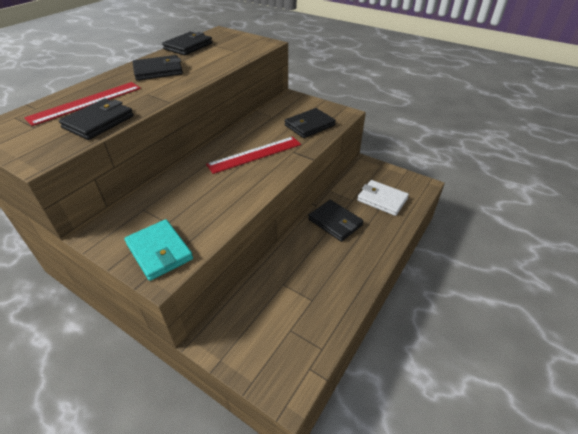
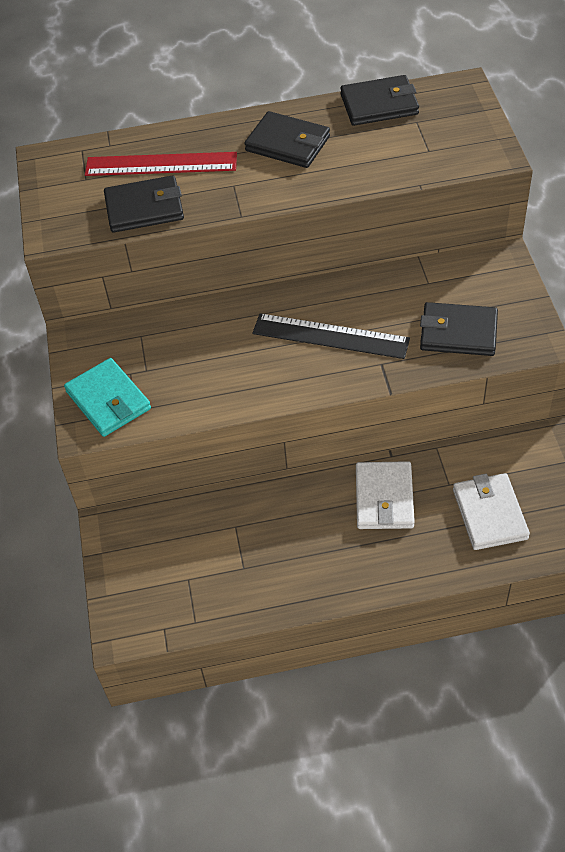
camera: 50 degrees right, 10 degrees up
(159, 251) = (108, 400): turquoise wallet -> turquoise wallet turned 45 degrees counterclockwise
(255, 154) = (330, 336): red ruler -> black ruler
(335, 222) = (384, 498): black wallet -> white wallet

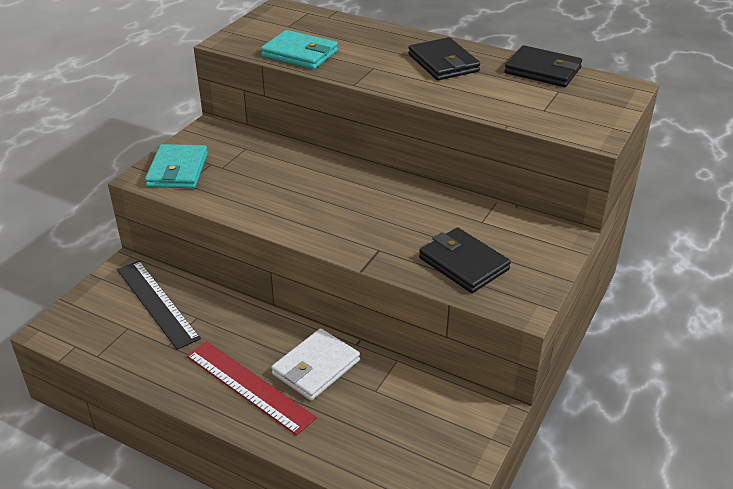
camera: 35 degrees right, 15 degrees down
(144, 208) = (299, 54): black wallet -> turquoise wallet
(161, 164) = (343, 38): red ruler -> red ruler (249, 386)
(330, 336) = (365, 214): black ruler -> black ruler (157, 303)
(489, 514) = (381, 432): white wallet -> none

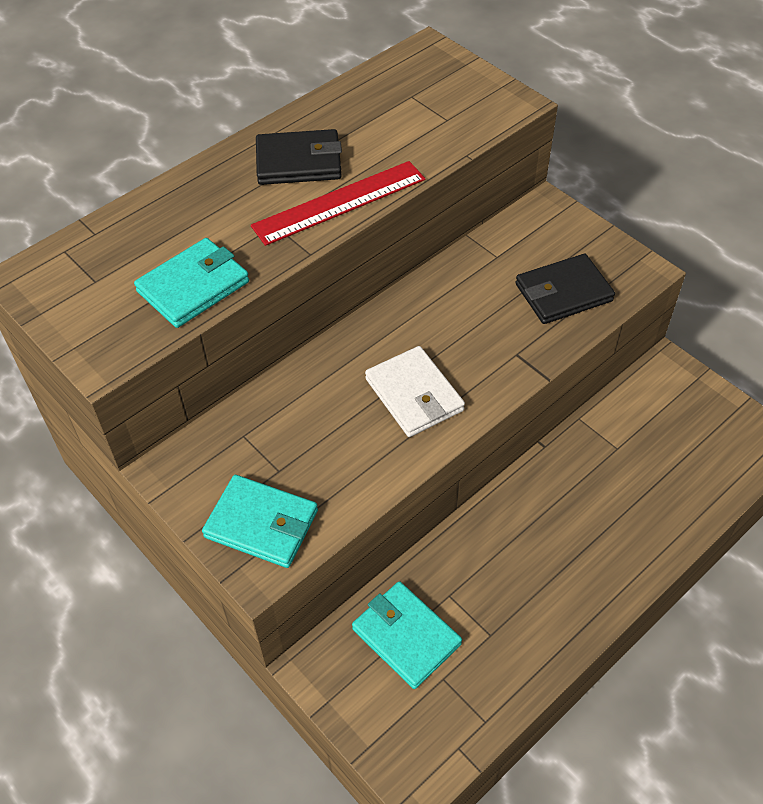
camera: 70 degrees left, 15 degrees up
(157, 303) = (406, 637): black ruler -> turquoise wallet
(249, 386) = (582, 561): red ruler -> red ruler (339, 203)
(316, 367) = (570, 491): white wallet -> white wallet (414, 394)
(542, 70) = (360, 92): black wallet -> none

